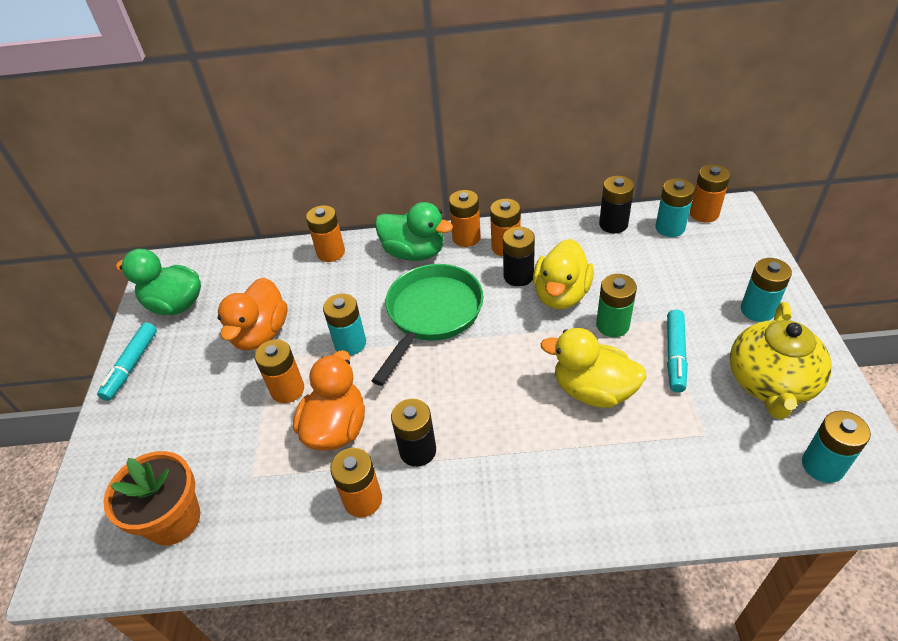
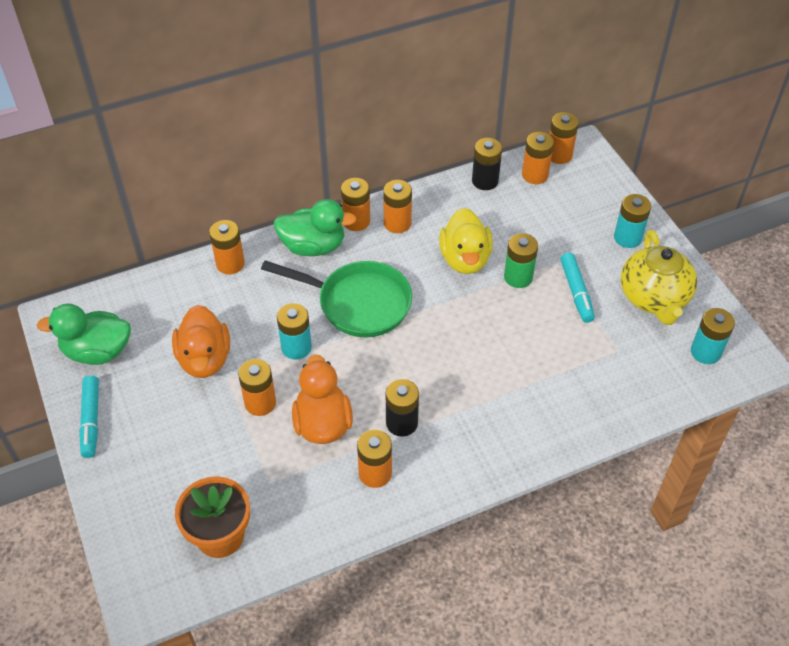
camera: 25 degrees left, 5 degrees up
(432, 314) = (358, 303): green pan -> green pan turned 105 degrees clockwise
(518, 276) = (420, 249): black battery -> none
(593, 390) = (522, 337): yellow duck -> none
(670, 228) = (535, 175): turquoise battery -> orange battery

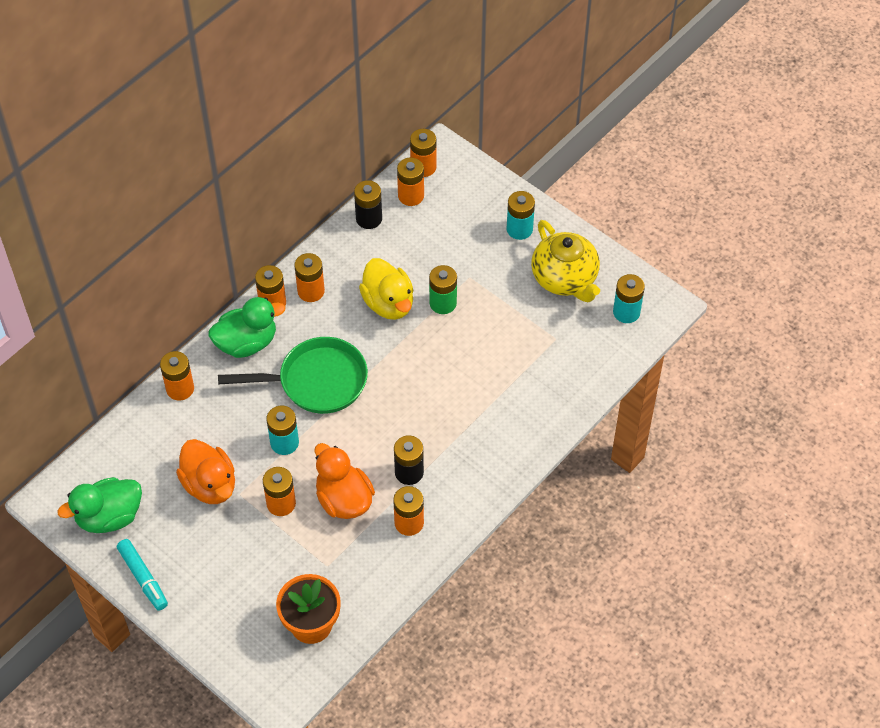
camera: 25 degrees left, 5 degrees up
(576, 292) = (498, 298): turquoise marker -> none

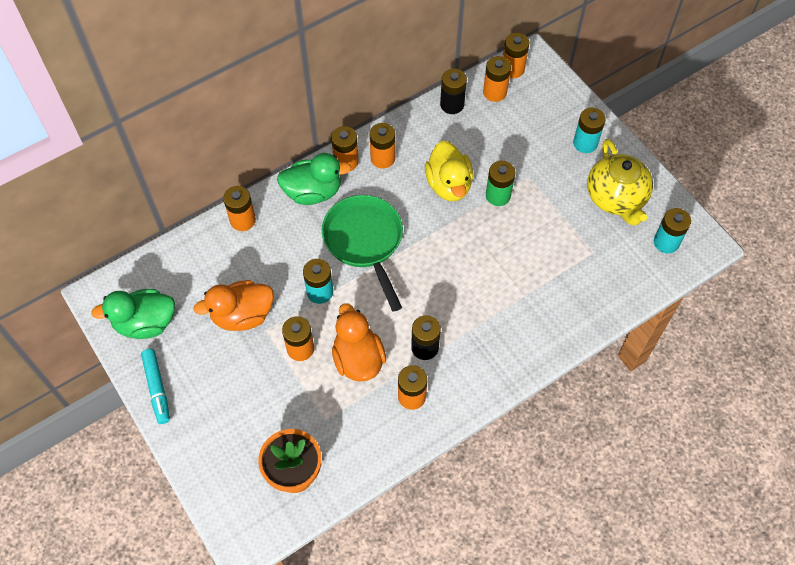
camera: 15 degrees right, 5 degrees up
(210, 485) = (242, 315): orange duck -> orange duck turned 90 degrees clockwise
(317, 381) = (365, 241): green pan -> green pan turned 120 degrees counterclockwise

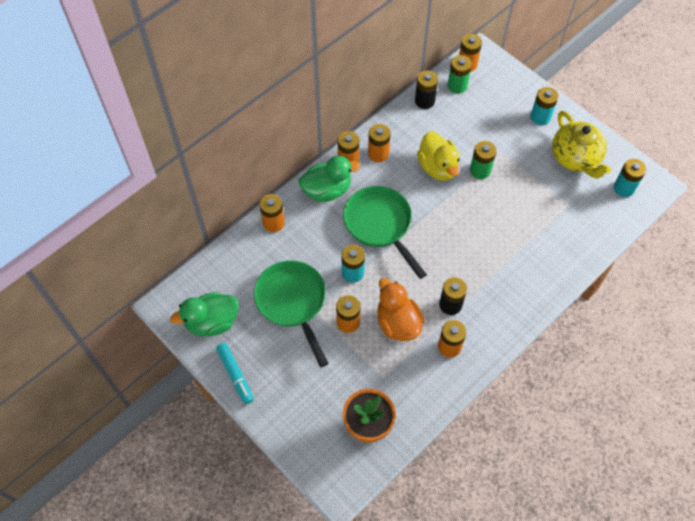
camera: 10 degrees left, 0 degrees up
(242, 315) = (292, 302): orange duck -> green pan
(494, 92) = (457, 86): orange battery -> green battery

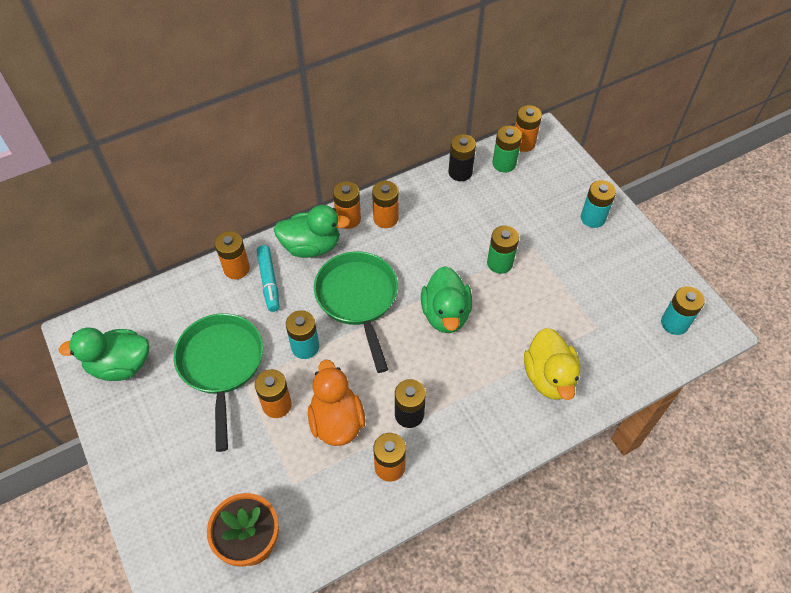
camera: 15 degrees right, 5 degrees down
(235, 375) = (119, 435): turquoise marker -> turquoise marker (269, 281)
(438, 167) = (450, 249): yellow duck -> yellow duck (549, 377)
(452, 221) = (445, 314): none -> green duck
(575, 158) = (622, 274): yellow teapot -> none

